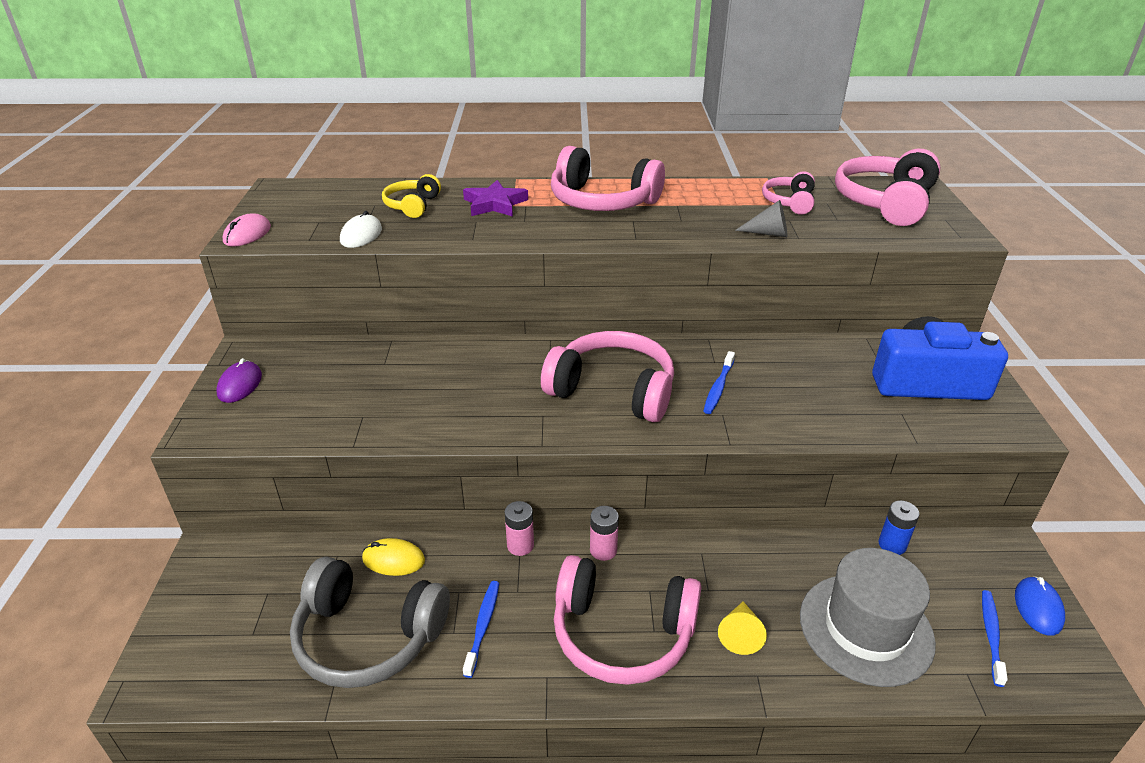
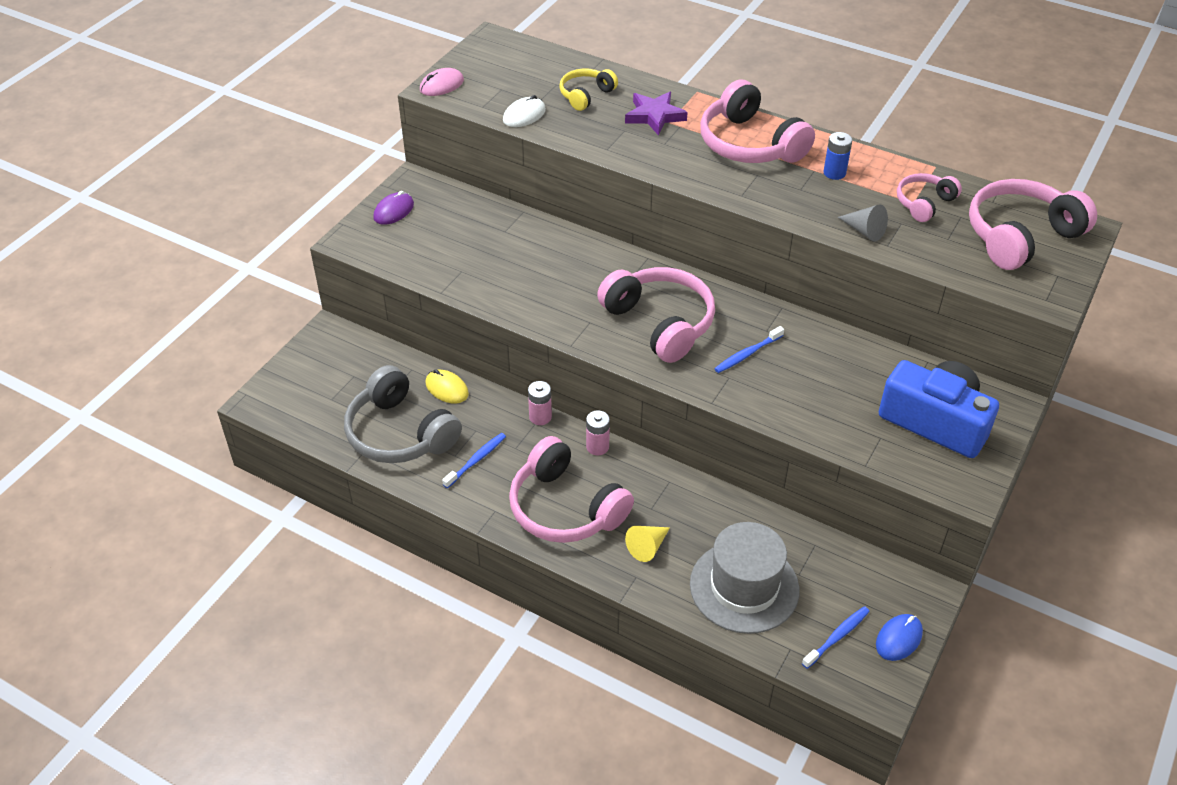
camera: 30 degrees right, 10 degrees up
(892, 545) = (828, 543): blue battery -> blue battery (834, 173)

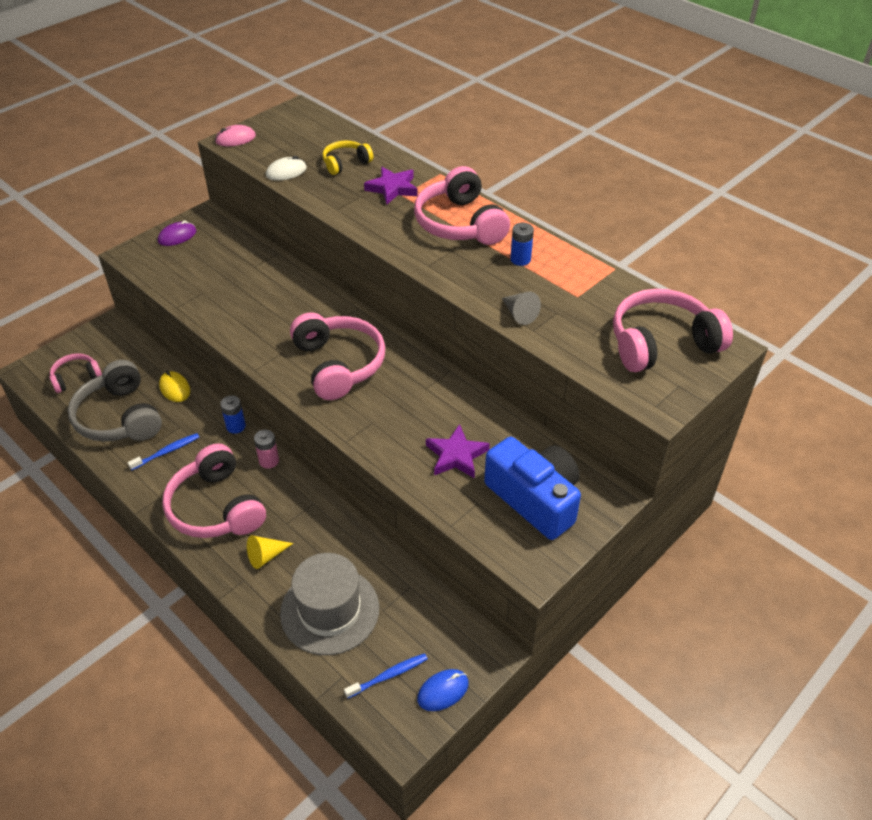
camera: 15 degrees right, 0 degrees up
(540, 417) = (236, 426): pink battery -> blue battery
(747, 354) = (398, 405): blue toothbrush -> none
(835, 394) = (456, 455): none -> purple star
(924, 203) = (587, 299): pink headphones -> pink headphones (76, 377)

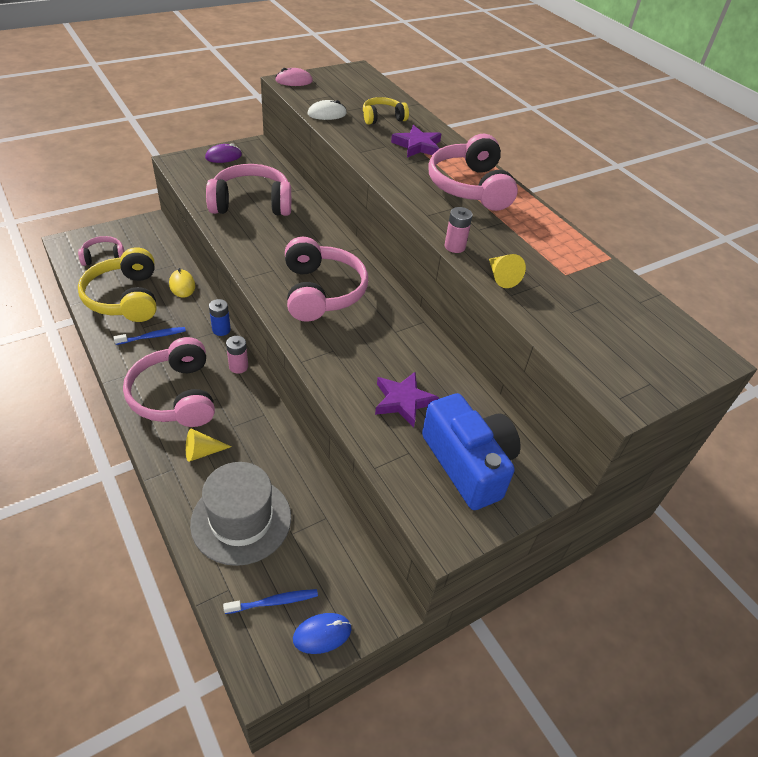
camera: 10 degrees right, 0 degrees up
(119, 417) = (125, 298): grey headphones -> yellow headphones
(465, 293) = (454, 246): none -> pink battery
(519, 314) = (501, 277): grey cone -> yellow cone
(520, 259) = (518, 229): blue battery -> none
(661, 343) = (641, 337): pink headphones -> pink headphones (251, 203)

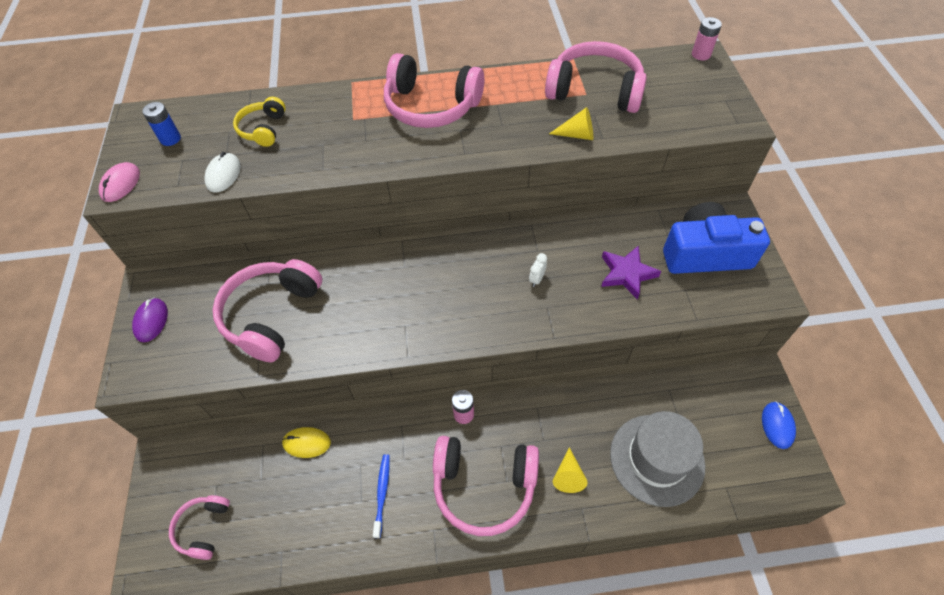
camera: 60 degrees left, 10 degrees up
(125, 298) = (299, 513): yellow headphones -> none
(221, 330) = (401, 418): blue battery -> blue battery (170, 139)
(274, 602) = (744, 454): blue toothbrush -> none
(321, 292) = (458, 291): pink headphones -> pink headphones (595, 90)
(361, 337) = (536, 279): none -> white clock
(417, 146) = (336, 119): purple star -> none
(454, 246) = (522, 150): pink battery -> pink battery (701, 54)

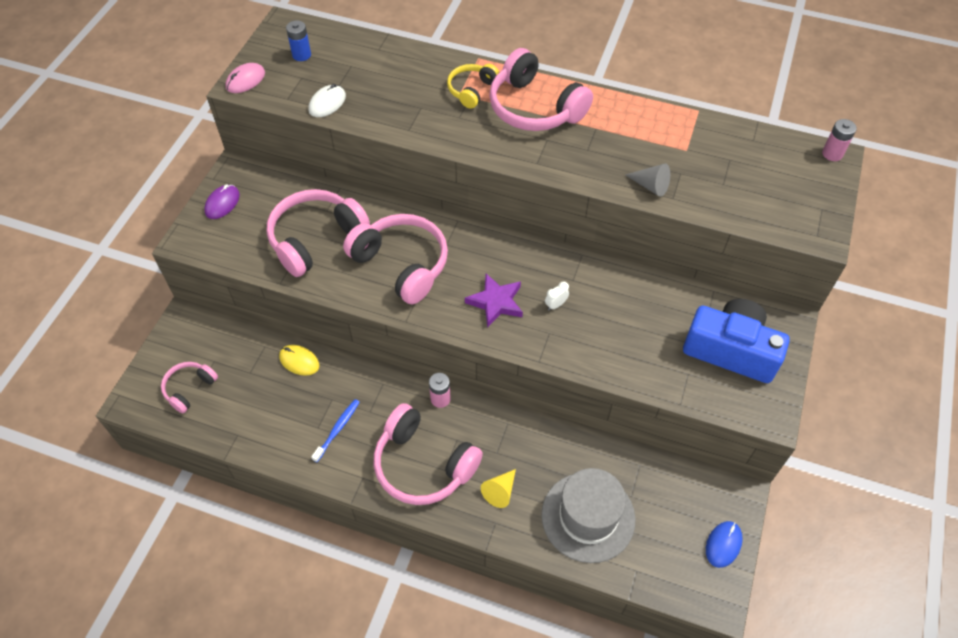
camera: 25 degrees right, 0 degrees up
(263, 129) = (379, 74): yellow headphones -> yellow headphones (471, 90)
(577, 135) = (650, 186): yellow cone -> grey cone
(595, 90) = (697, 150): pink headphones -> pink headphones (402, 264)
(627, 274) = (642, 336): purple star -> purple star (496, 302)

